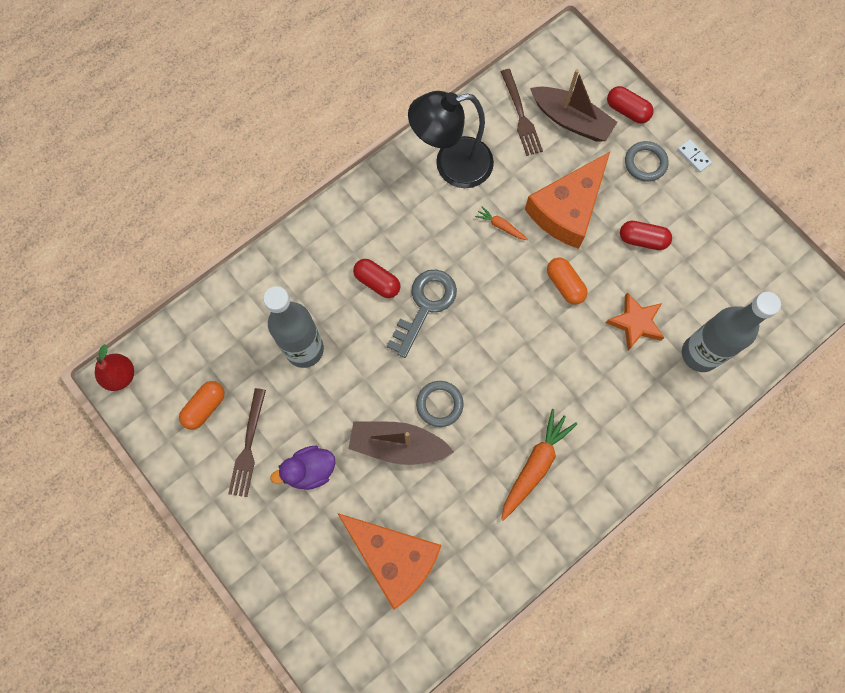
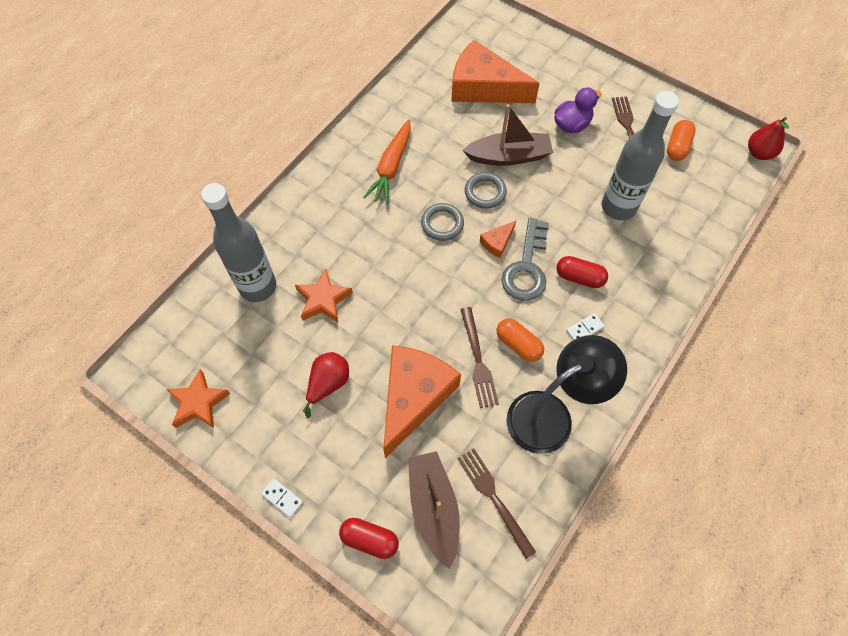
camera: 165 degrees right, 10 degrees down
(393, 231) = (584, 329): none -> white domino
(445, 341) = (497, 242): none -> orange cheese
(501, 226) = (478, 361): orange carrot -> brown fork
(565, 285) = (399, 319): orange capsule -> orange capsule (518, 344)
(571, 120) = (433, 507): brown boat -> brown boat turned 60 degrees clockwise
(642, 240) = (328, 384): red capsule -> red pear
(645, 163) = (337, 474): grey ring -> grey ring (442, 224)
(762, 252) = (199, 402): none -> orange star

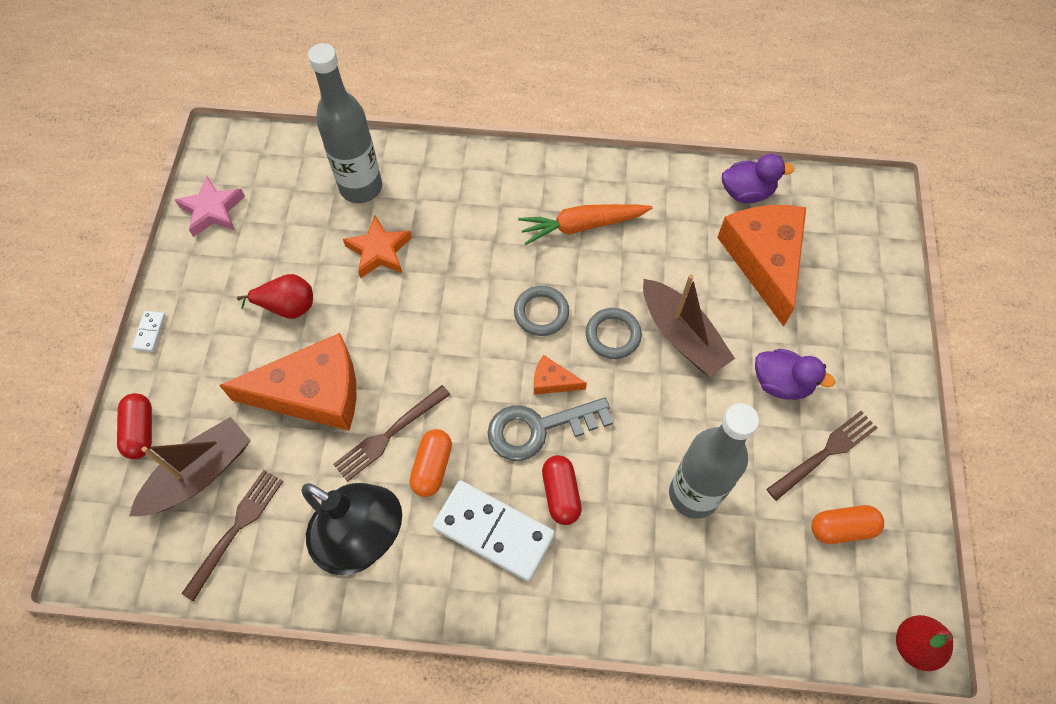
camera: 60 degrees right, 0 degrees up
(199, 402) = (212, 210): orange star -> pink star
(429, 69) = (747, 192): none -> purple duck
(584, 329) = (493, 531): white domino -> white domino, size x2.36

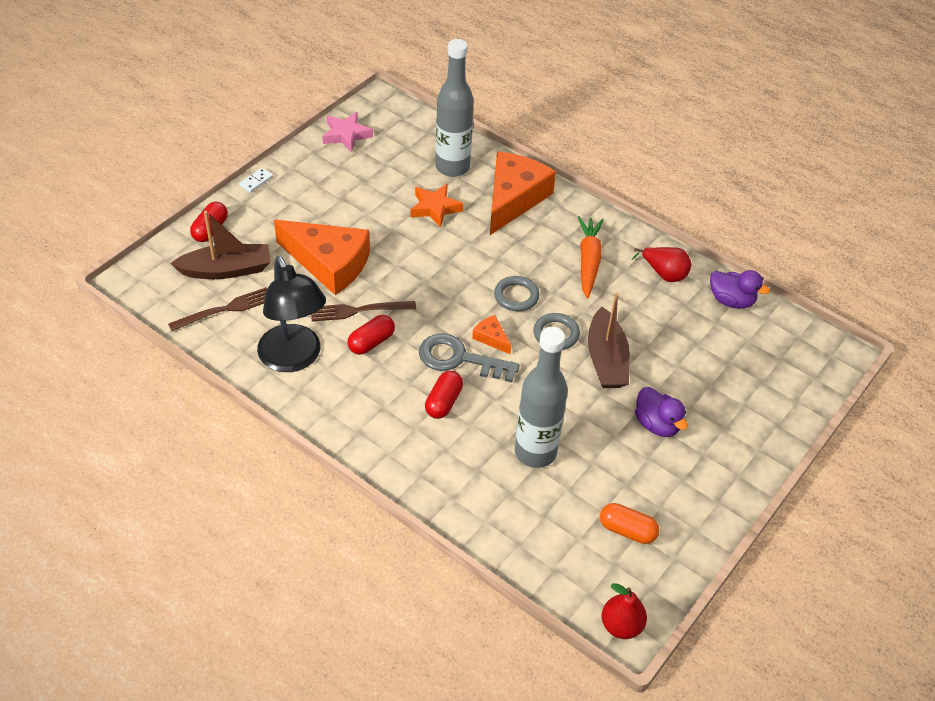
camera: 30 degrees right, 15 degrees down
(287, 306) = (351, 209): red pear -> red pear (664, 274)
(432, 467) = (371, 342): orange capsule -> red capsule
(493, 531) = (382, 398): white domino -> none
(582, 226) = (588, 261): orange carrot -> orange carrot turned 75 degrees clockwise
(764, 260) = (708, 347): orange cheese -> orange cheese (513, 199)
(825, 452) = (654, 481): brown fork -> none

